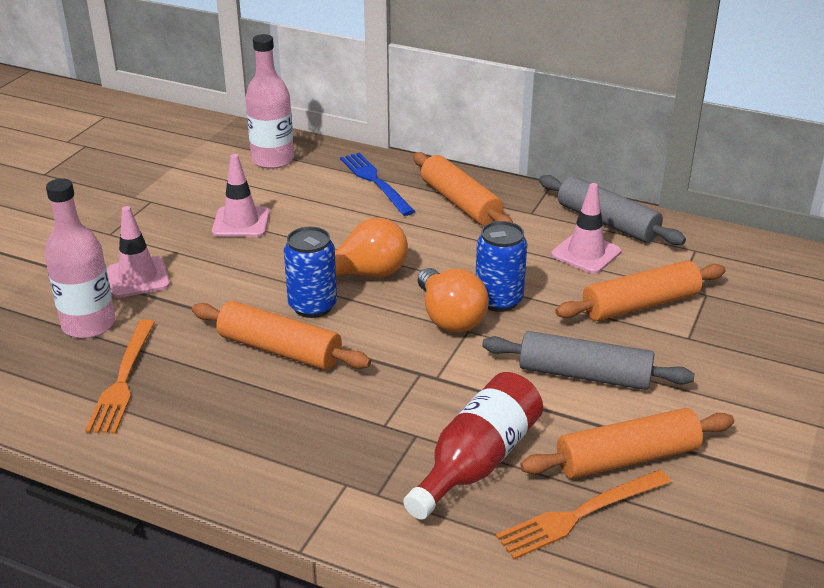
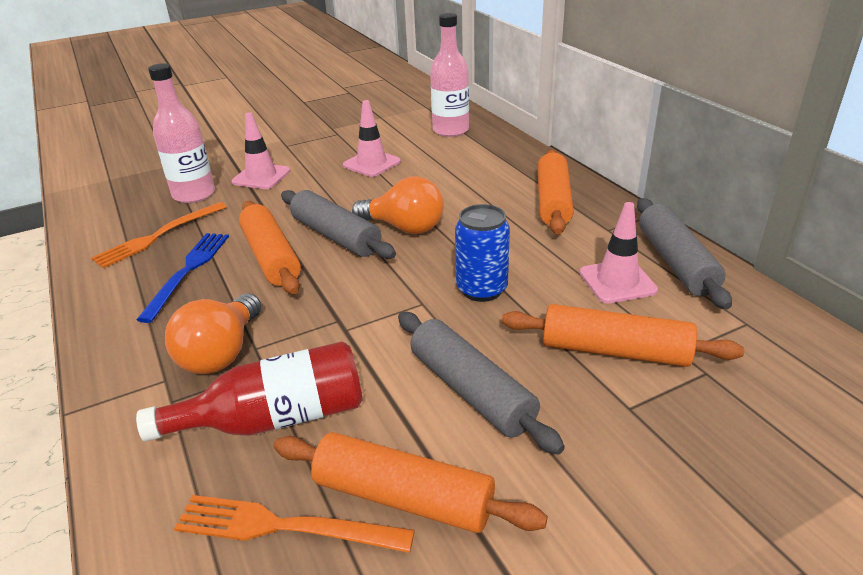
camera: 40 degrees right, 0 degrees up
(312, 306) = (336, 236): blue can -> grey rolling pin
(375, 182) = (504, 166): blue fork -> blue fork (188, 271)
(449, 318) = (421, 286): orange light bulb -> orange light bulb (221, 353)

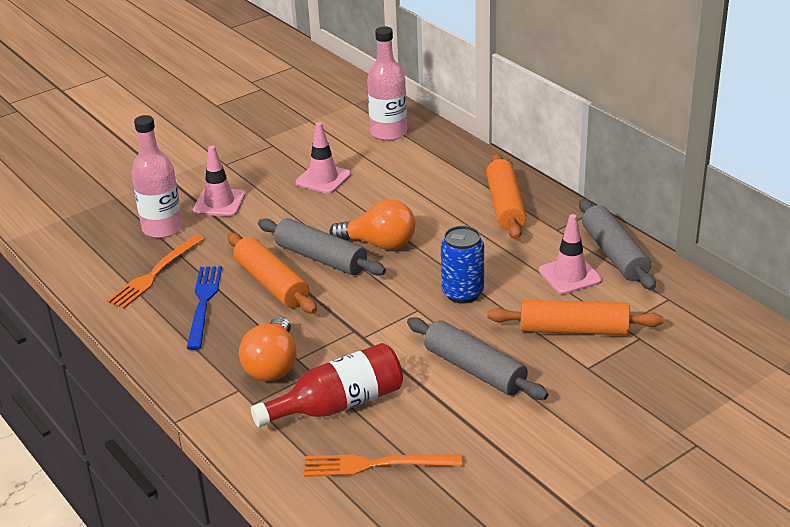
camera: 10 degrees left, 0 degrees up
(403, 497) = (448, 439): orange rolling pin -> none

